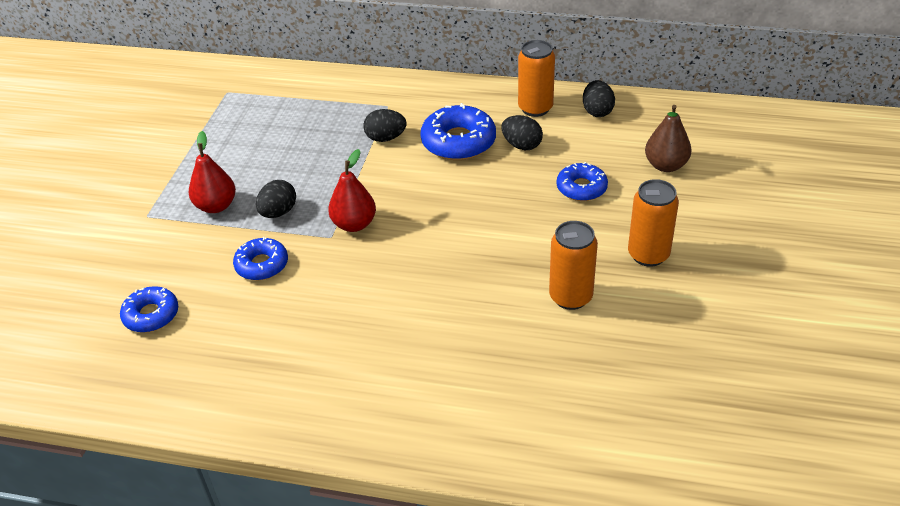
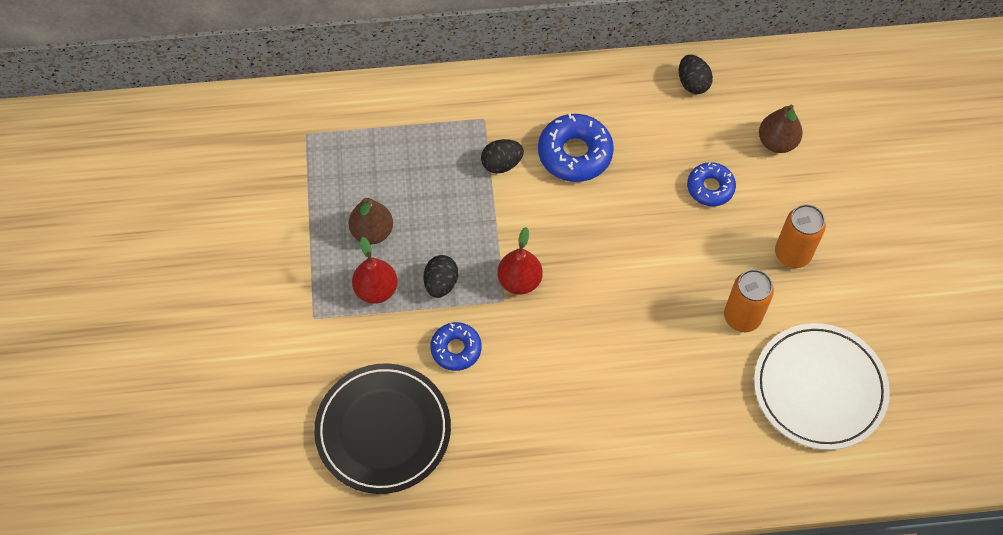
camera: 20 degrees left, 20 degrees up
(151, 315) = (383, 430): blue donut -> black plate
(240, 165) = (372, 232): none -> brown pear
(521, 145) = (637, 145): black egg -> none
(535, 108) = (632, 91): orange can -> none
(634, 379) = (819, 388): none -> white plate

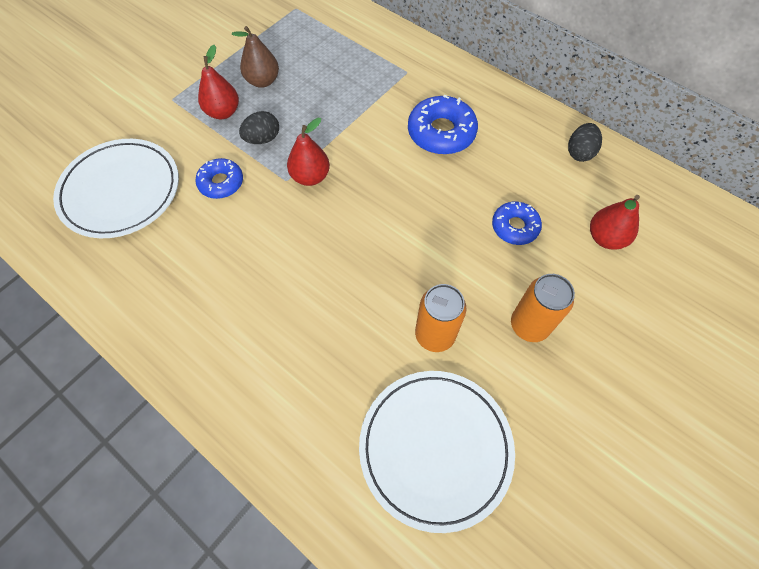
camera: 45 degrees right, 0 degrees up
(383, 430) = (120, 191): black plate -> white plate
(501, 164) = (386, 103): black egg -> none
(777, 142) = (605, 238): brown pear -> red pear

